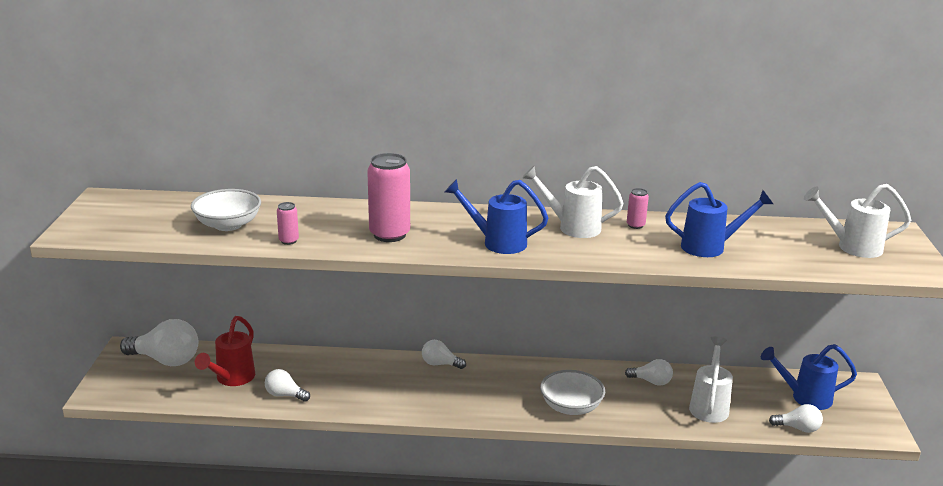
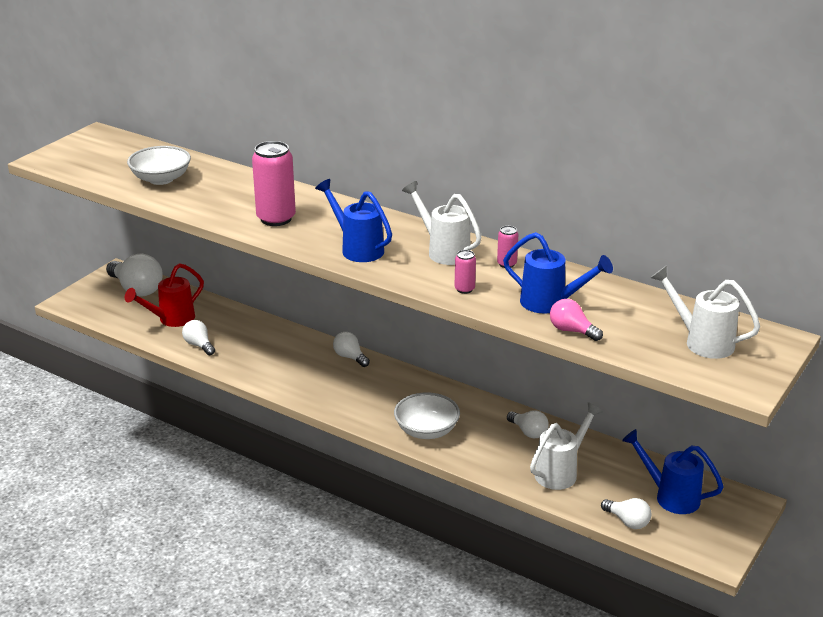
camera: 30 degrees right, 5 degrees up
(288, 241) = (190, 204): pink can -> pink can (464, 289)
(755, 264) = (572, 331): none -> pink light bulb

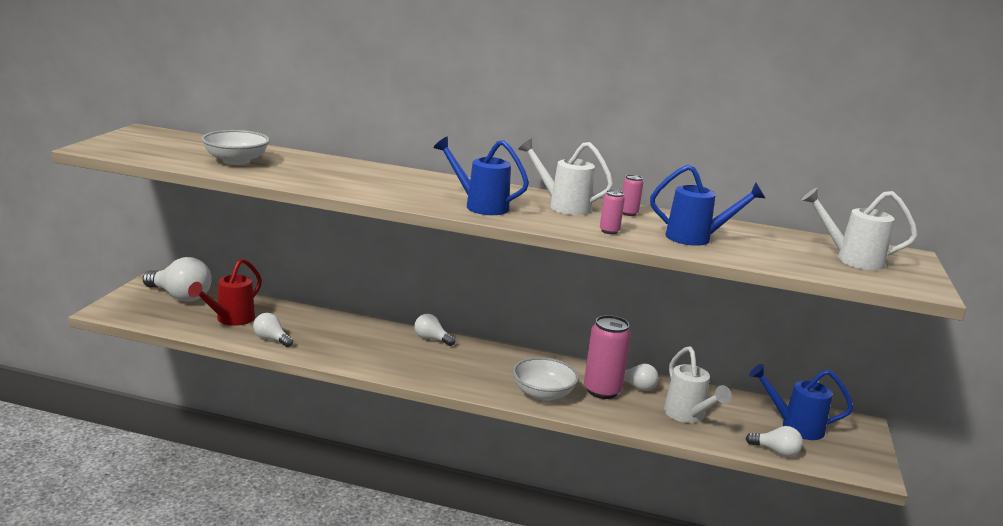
camera: 20 degrees left, 10 degrees down
(276, 218) = (380, 187): pink can -> pink can (602, 391)
(561, 472) = (688, 416): white watering can -> white watering can turned 135 degrees clockwise
(572, 331) = (736, 256): pink light bulb -> none

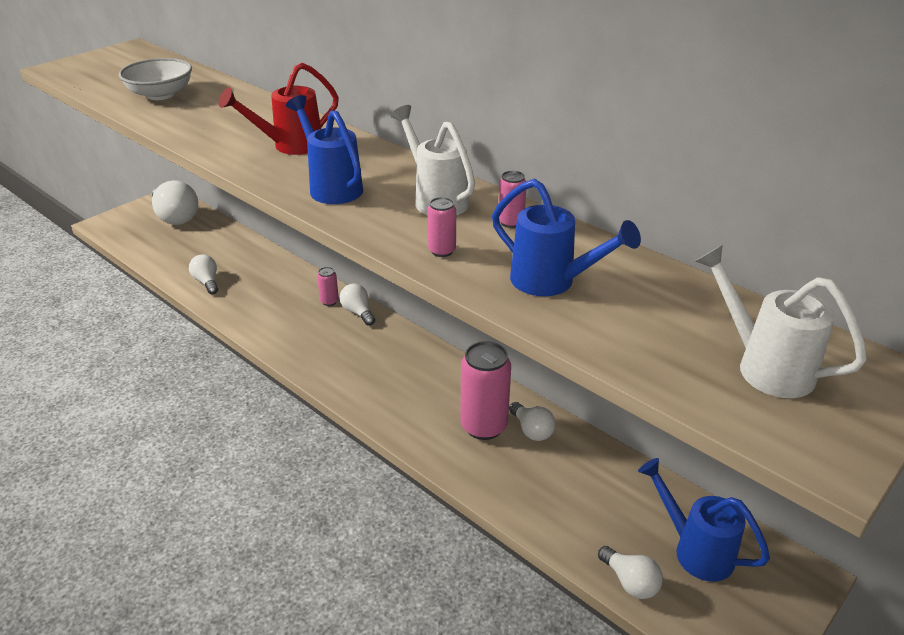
camera: 30 degrees right, 15 degrees up
(230, 320) = (192, 252): red watering can -> red watering can (290, 146)
(399, 336) = (329, 301): none -> pink can
(543, 394) = (411, 413): white bowl -> none
(688, 416) = (558, 492): white watering can -> none

